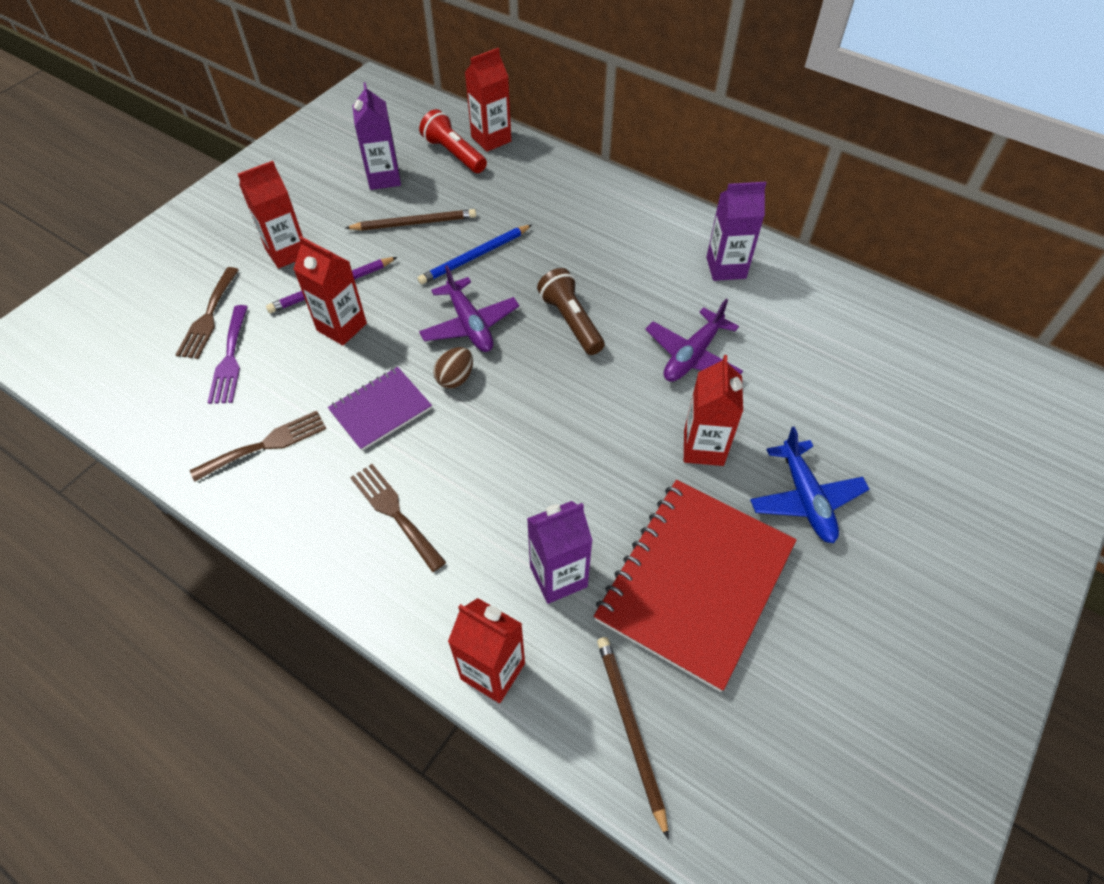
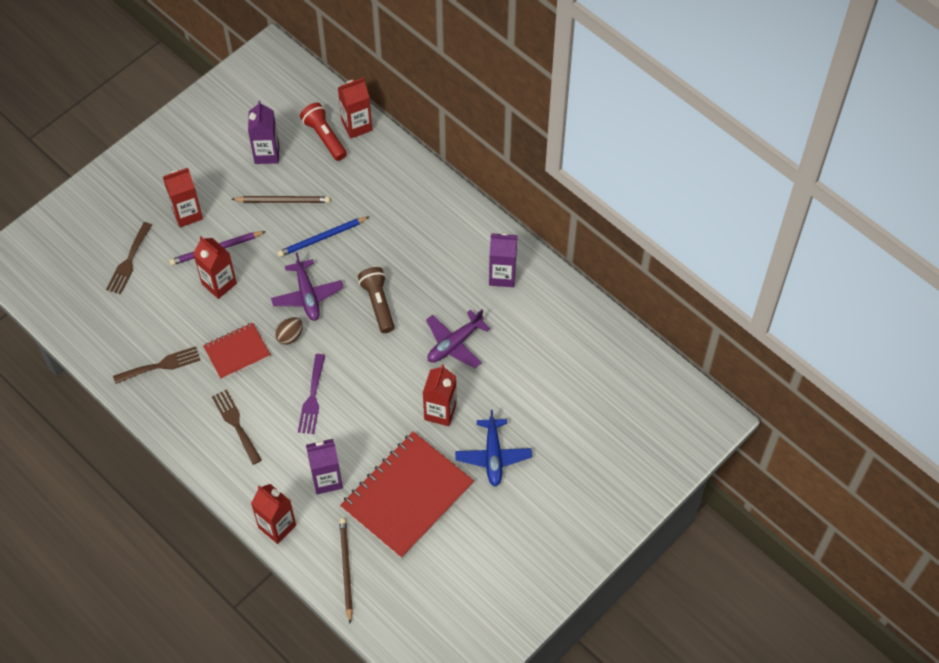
camera: 10 degrees right, 5 degrees up
(230, 359) = (142, 298): purple fork -> purple fork (312, 398)
(380, 409) = (237, 352): purple notebook -> red notebook

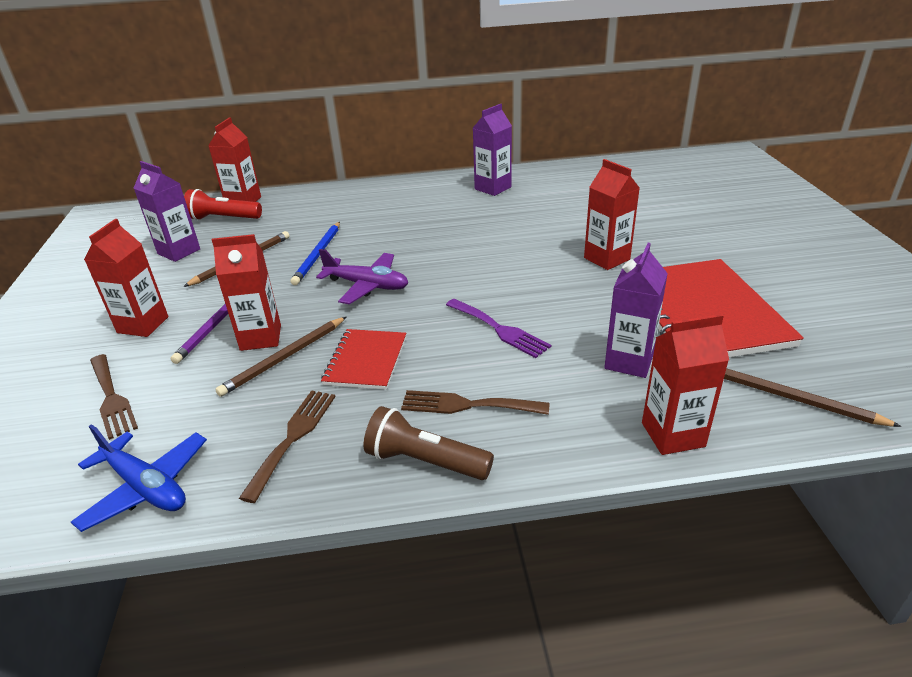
camera: 50 degrees left, 25 degrees down
(211, 311) = (284, 358): none -> brown pencil
(290, 336) = (399, 314): brown egg -> none
(378, 303) = (436, 250): brown flashlight -> brown flashlight (425, 461)
(454, 344) = (535, 228): purple plane -> none
(493, 456) = (690, 248): blue plane -> blue plane (146, 487)

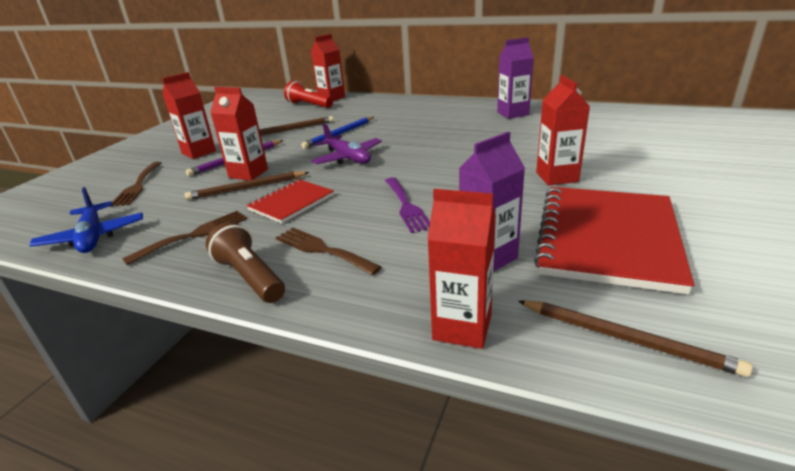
camera: 30 degrees right, 5 degrees down
(179, 251) = (264, 118): purple carton -> none
(790, 398) = (626, 339): brown pencil -> brown pencil turned 150 degrees clockwise

